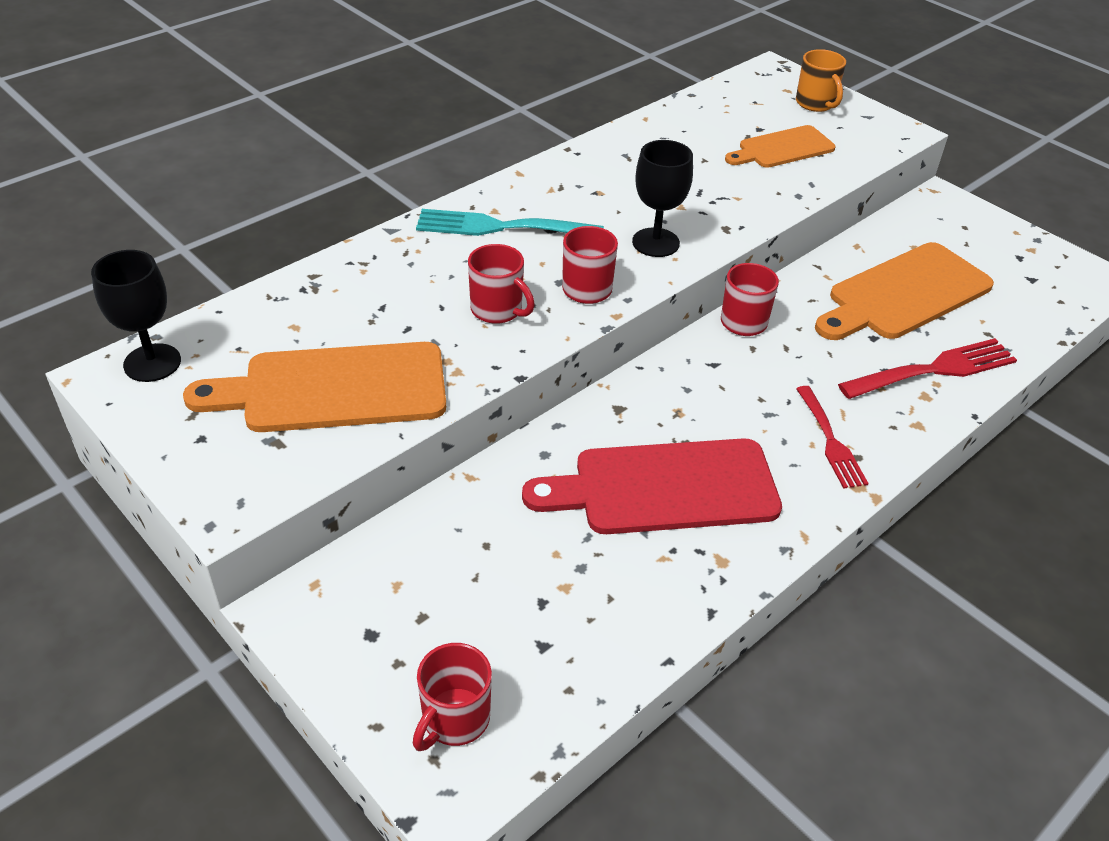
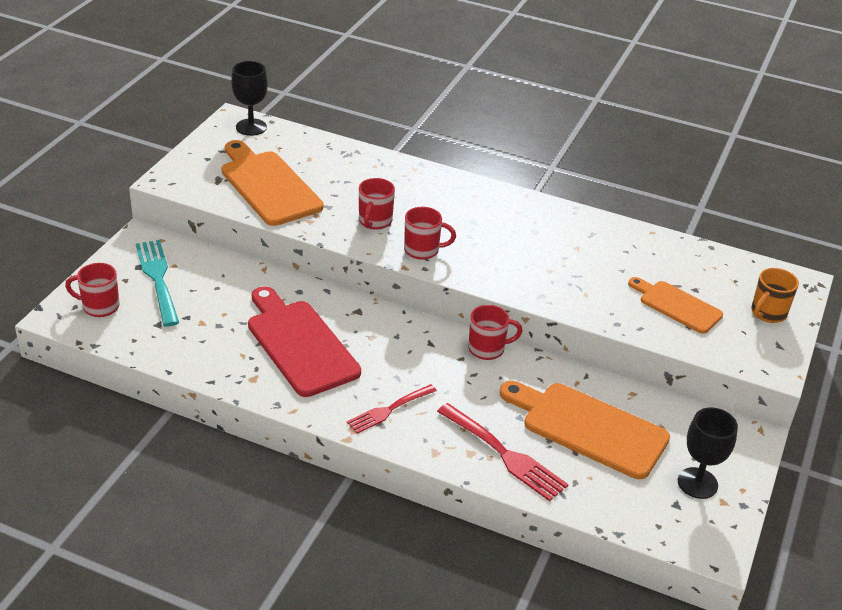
camera: 65 degrees right, 5 degrees down
(501, 227) = (459, 202): turquoise fork -> turquoise fork (158, 279)
(655, 242) = (496, 267): black goblet -> black goblet (697, 483)

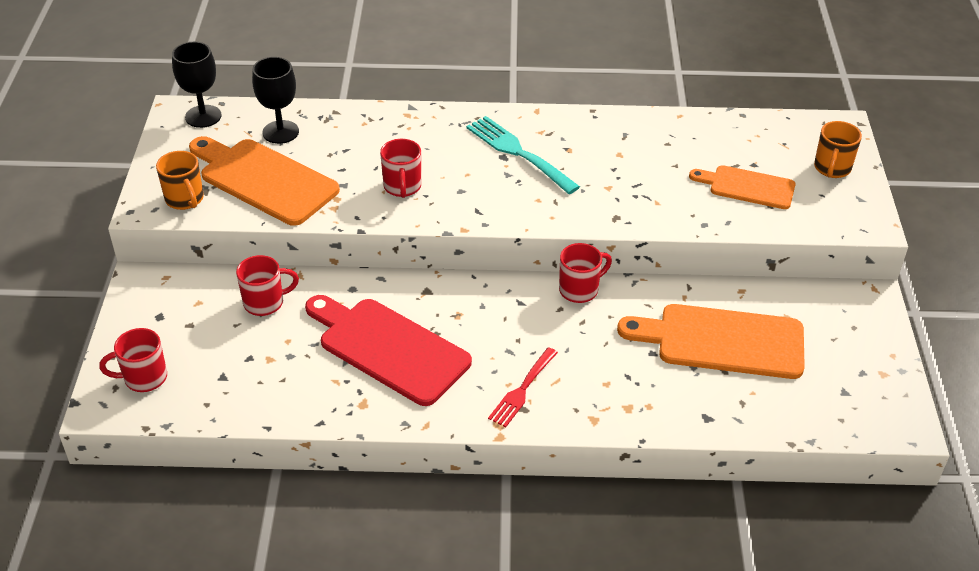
camera: 20 degrees left, 5 degrees up
(158, 279) = (190, 324): turquoise fork -> turquoise fork (519, 153)
(198, 183) = (185, 199): none -> orange mug
(423, 250) = (471, 204): red mug -> red mug (265, 302)
(504, 454) = (660, 397): red fork -> none
(697, 483) = (850, 363): black goblet -> black goblet (280, 132)

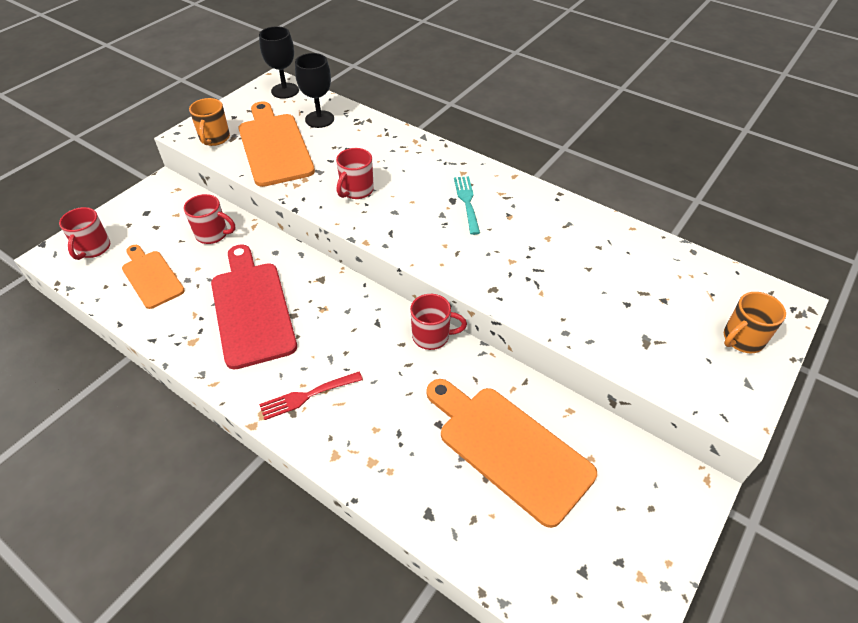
camera: 35 degrees right, 5 degrees up
(144, 378) = (93, 249): red mug -> red mug turned 105 degrees counterclockwise
(519, 153) = (467, 202): turquoise fork -> turquoise fork, size x0.66
(747, 187) = (638, 318): orange cutting board -> orange cutting board (151, 277)

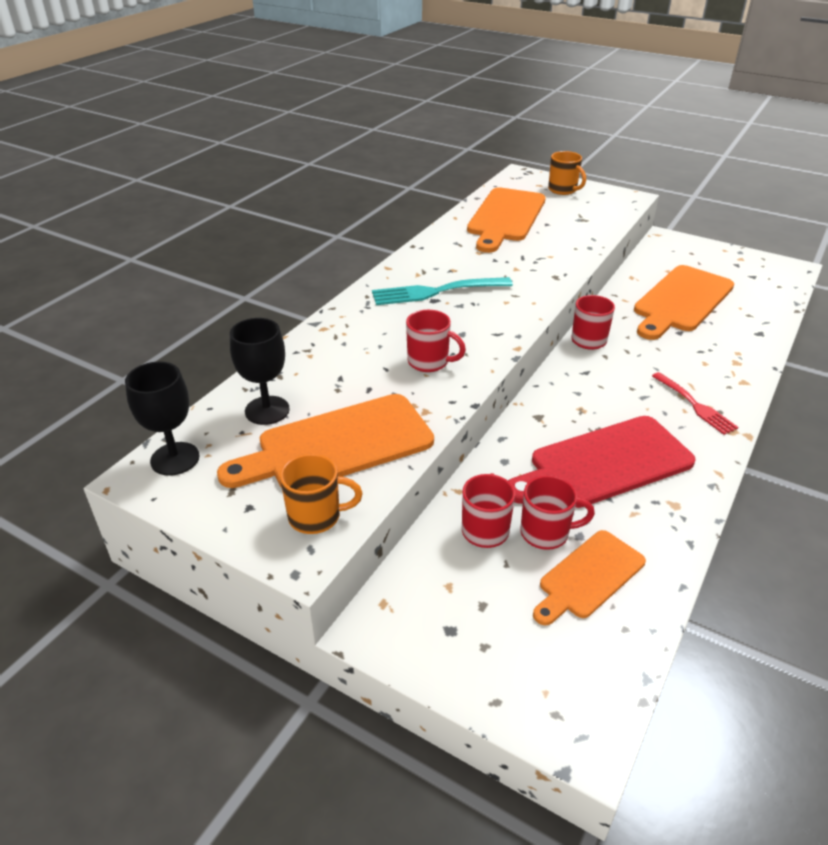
camera: 95 degrees left, 10 degrees down
(93, 249) = (553, 677): red mug -> red mug (546, 533)
(467, 202) = (436, 292): turquoise fork -> turquoise fork, size x1.50
(639, 269) = (505, 217): none -> orange cutting board

